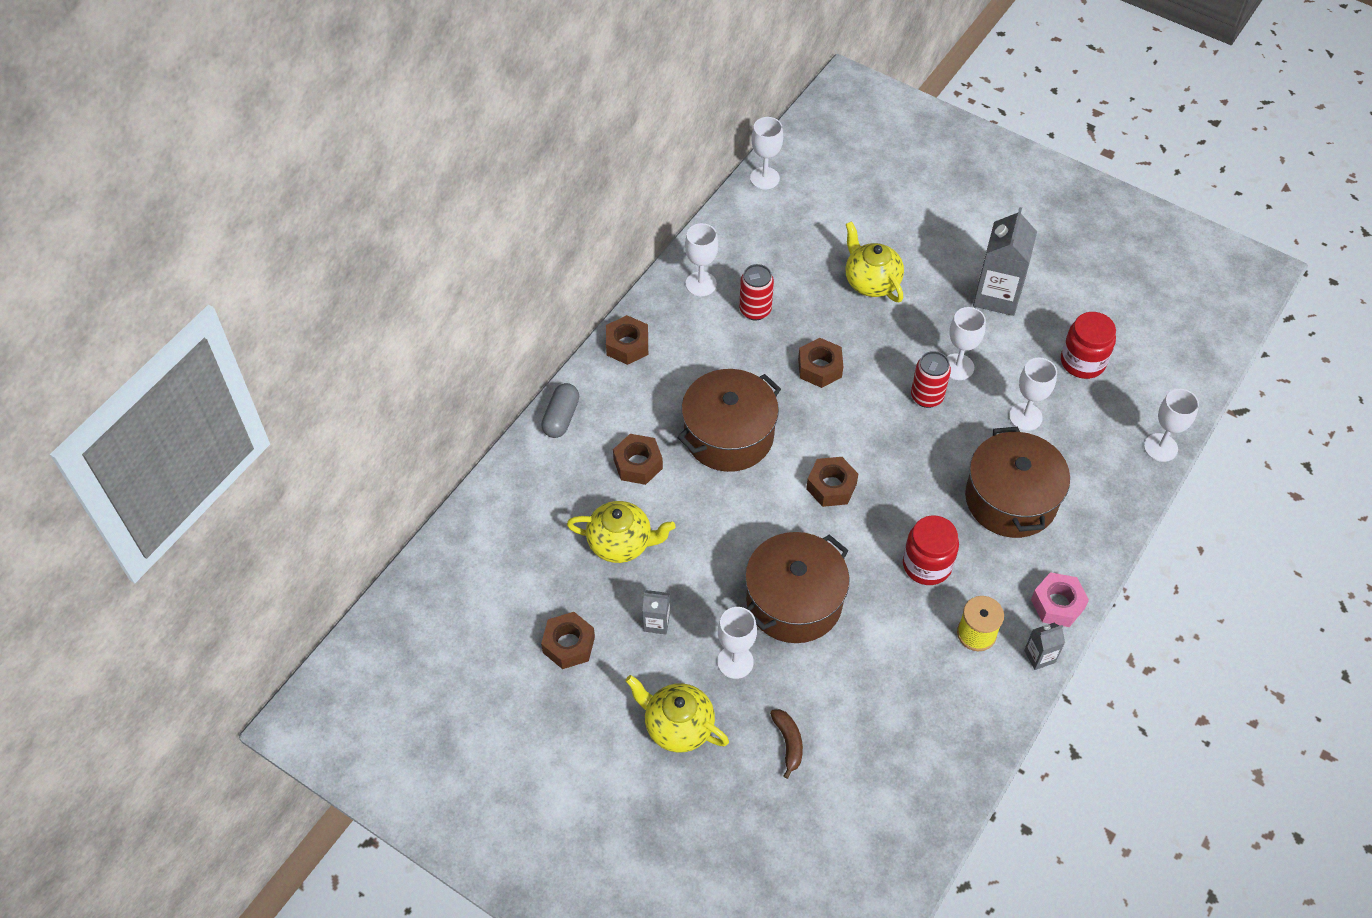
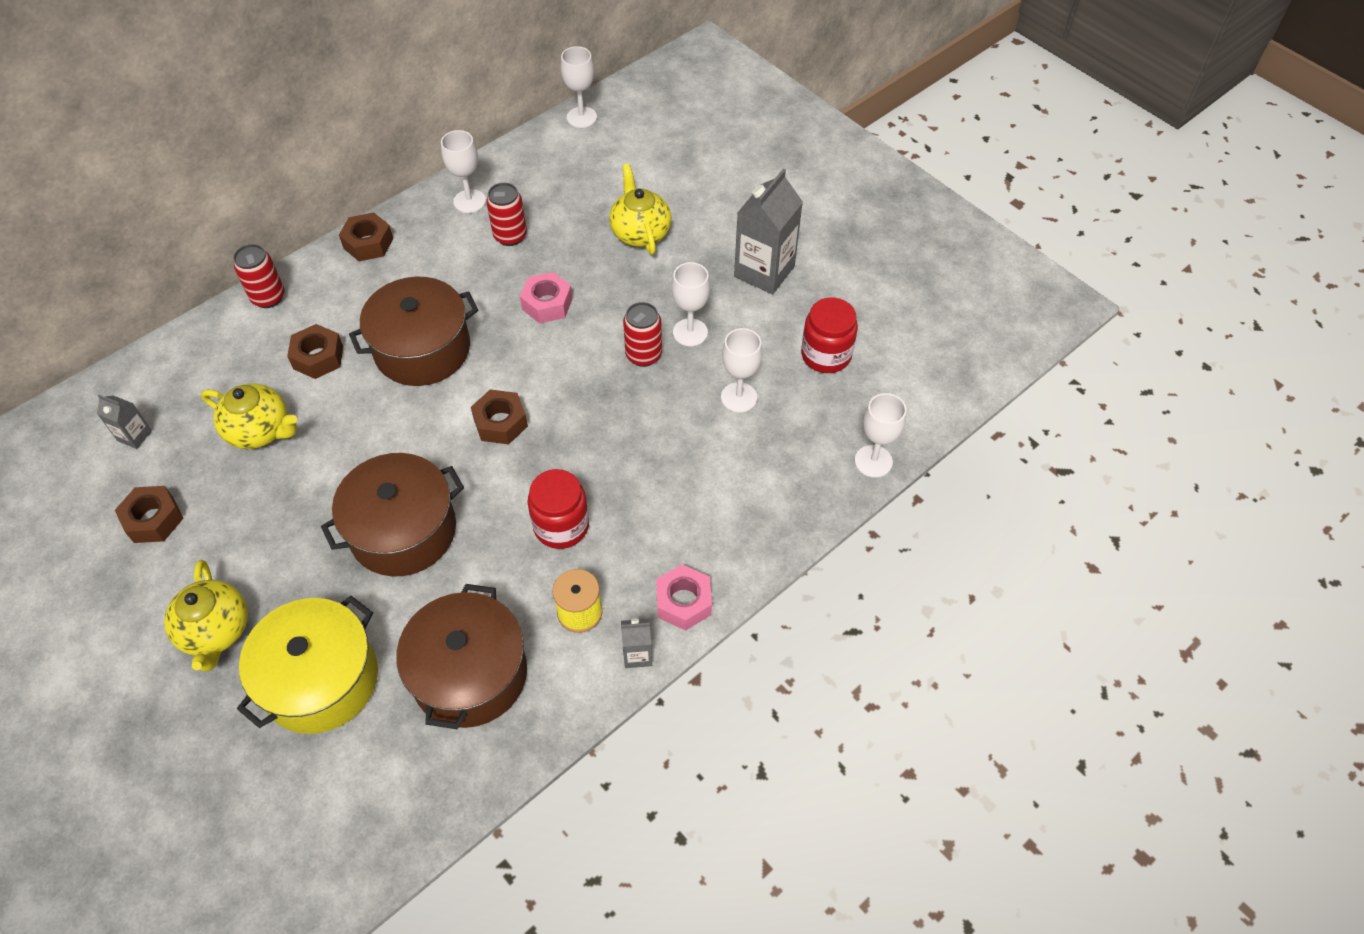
camera: 15 degrees right, 0 degrees up
(561, 418) = (268, 297): grey capsule -> red can
(656, 622) = (252, 519): grey carton -> grey carton (135, 436)
(677, 726) = (216, 631): yellow teapot -> yellow teapot turned 150 degrees counterclockwise
(735, 662) = (310, 579): white goblet -> none
(788, 743) = (320, 679): brown banana -> yellow pot
(820, 368) = (547, 304): brown nut -> pink nut
(1011, 499) = (684, 478): brown pot -> brown pot (470, 674)

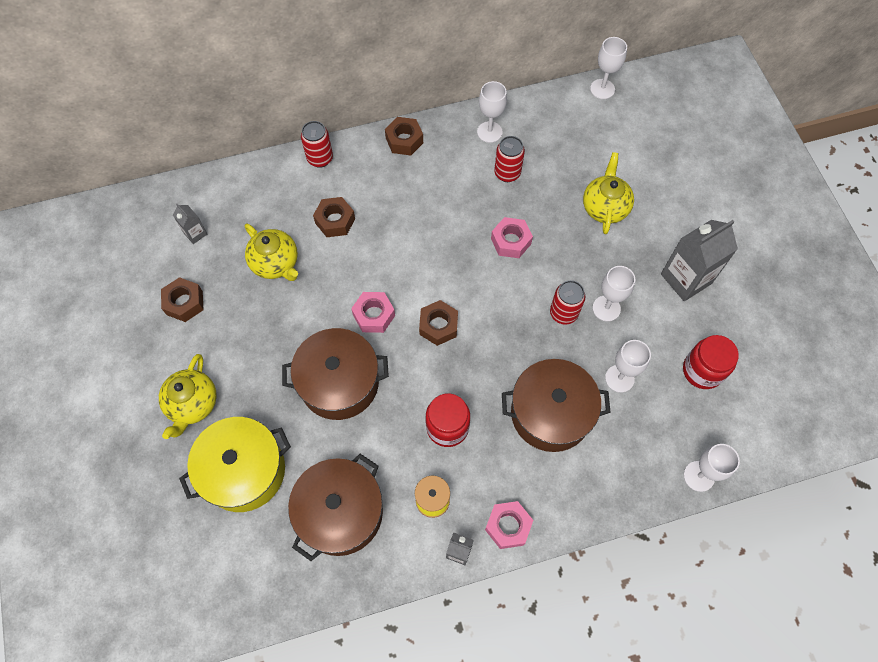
camera: 25 degrees right, 10 degrees up
(414, 441) = (374, 315): none -> pink nut
(422, 349) = (408, 243): brown pot -> brown pot (550, 413)

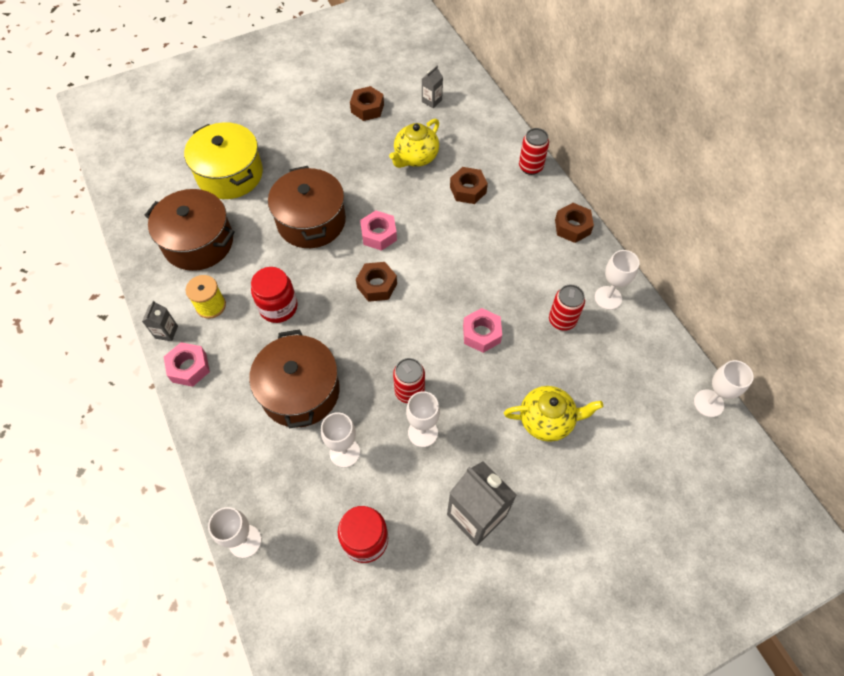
camera: 80 degrees right, 5 degrees down
(193, 404) = (281, 132): yellow teapot -> none

